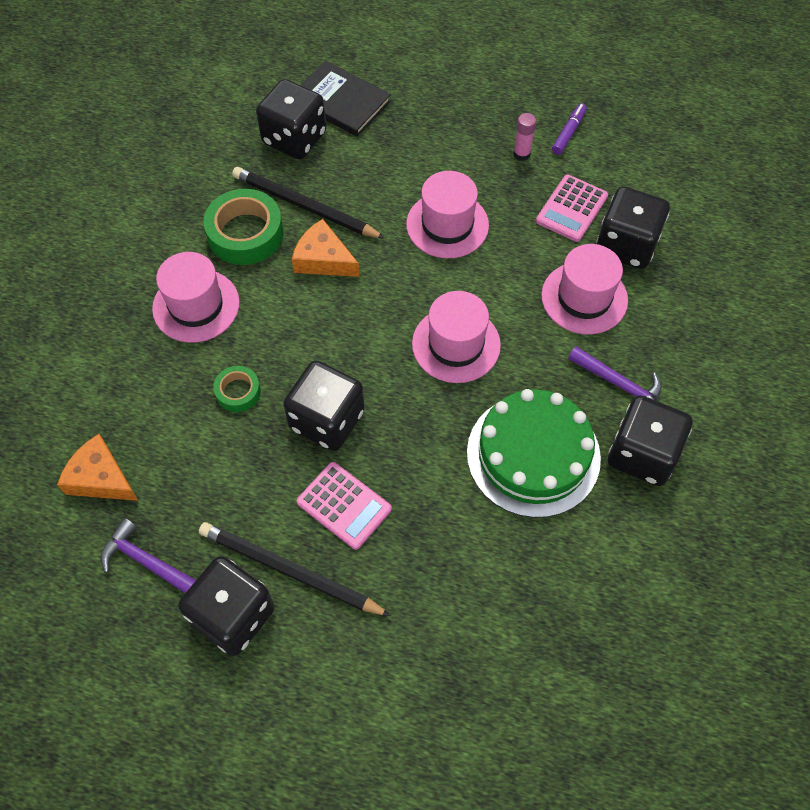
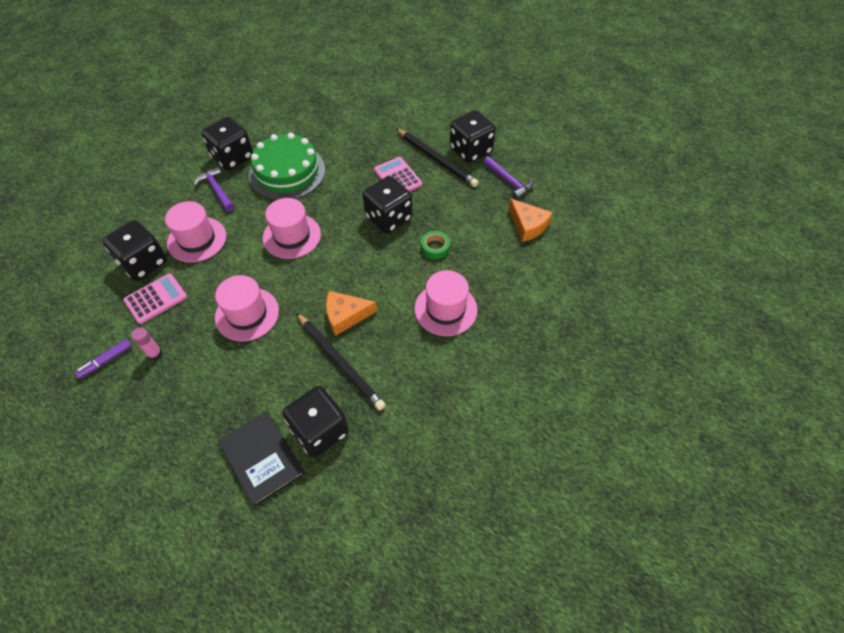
camera: 160 degrees left, 5 degrees down
(245, 234) = (393, 353): green tape -> none
(323, 259) = (345, 315): orange cheese -> orange cheese turned 120 degrees clockwise

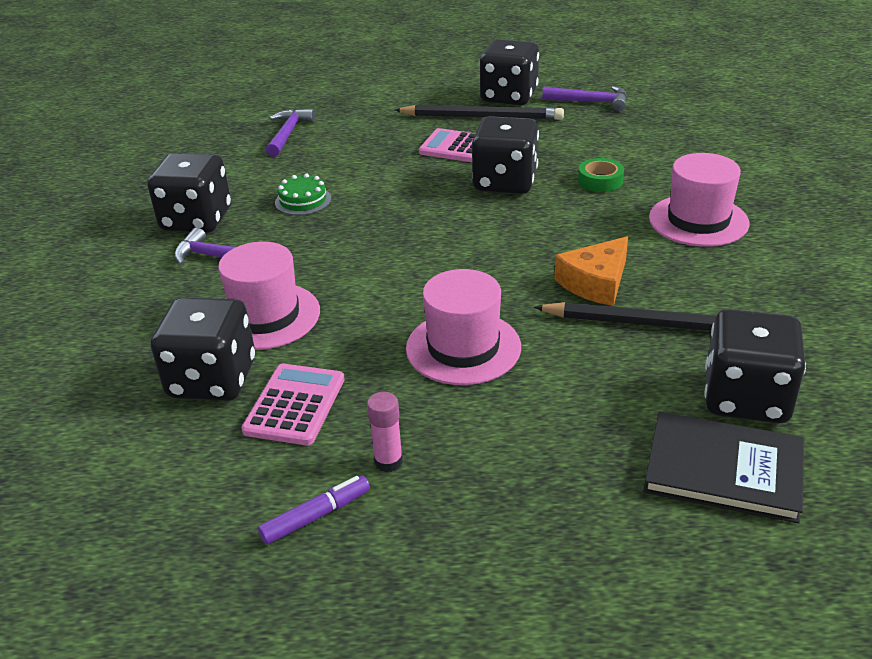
camera: 35 degrees left, 20 degrees down
(106, 361) = (316, 516): purple marker -> purple marker turned 135 degrees counterclockwise
(287, 172) = (303, 200): green cake -> green cake, size x0.44
(292, 236) = (405, 250): pink hat -> none
(332, 116) = (288, 133): none -> purple hammer
(528, 225) = (667, 123): orange cheese -> none

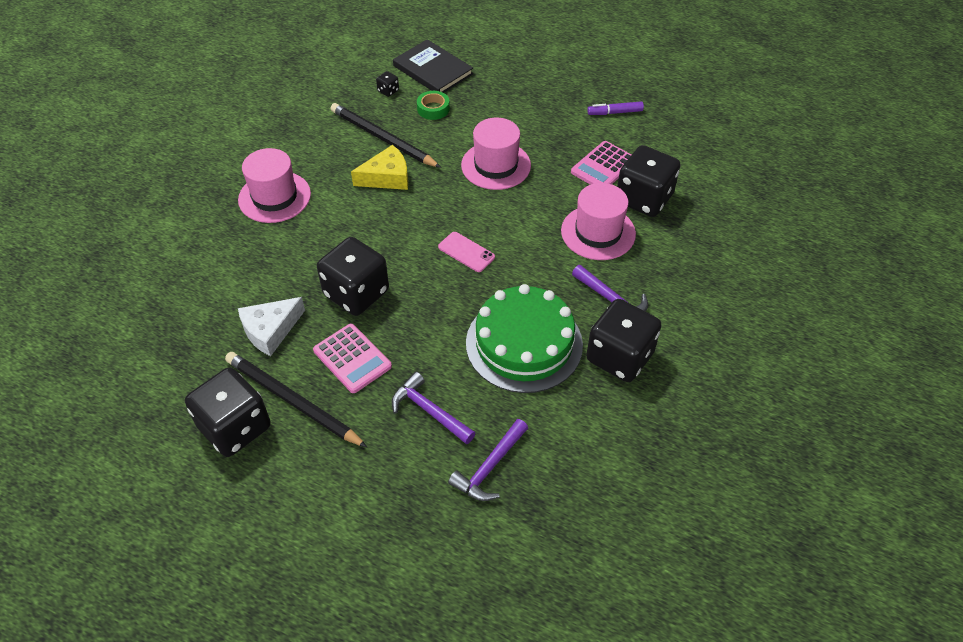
camera: 155 degrees left, 15 degrees up
(303, 200) = (524, 343): green cake -> green cake, size x2.29
(388, 461) = (571, 123): pink glue stick -> none
(421, 245) = (466, 252): none -> pink phone
(553, 140) = (270, 330): none -> white cheese
(591, 102) = (177, 376): purple hammer -> purple hammer (429, 411)
(595, 282) = (387, 177): orange cheese -> yellow cheese
(600, 181) = (289, 262): green tape -> green tape (433, 109)
(746, 398) = (388, 91): black dice -> black dice, size x0.40

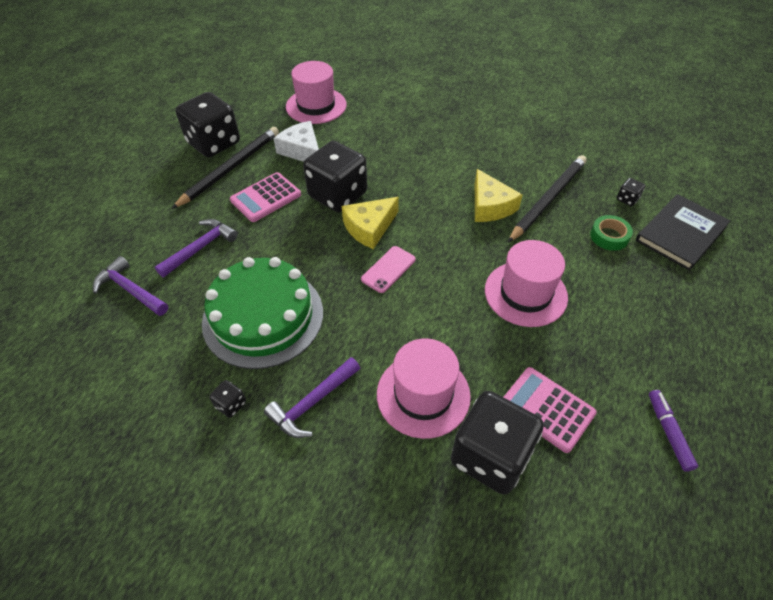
camera: 90 degrees right, 0 degrees up
(274, 197) = (453, 138): pink hat -> pink hat (316, 106)
(409, 266) = (369, 227): none -> yellow cheese
(619, 357) = (231, 404): black dice -> black dice, size x0.40

